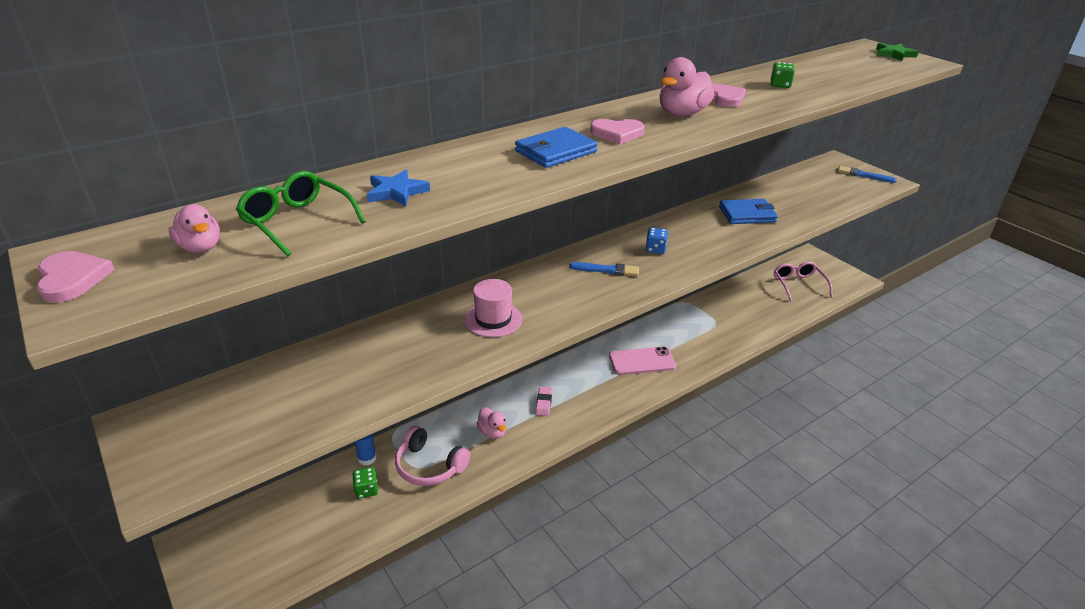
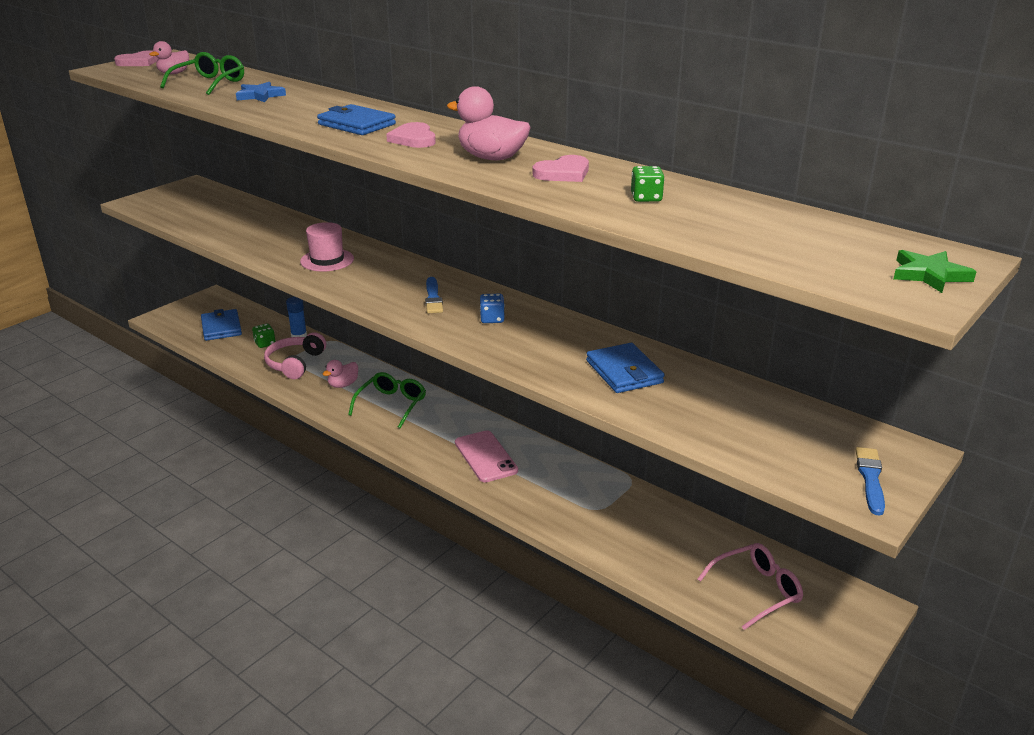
camera: 75 degrees right, 5 degrees down
(295, 532) = (221, 327): none -> blue wallet
(544, 403) = (391, 404): pink eraser -> green glasses

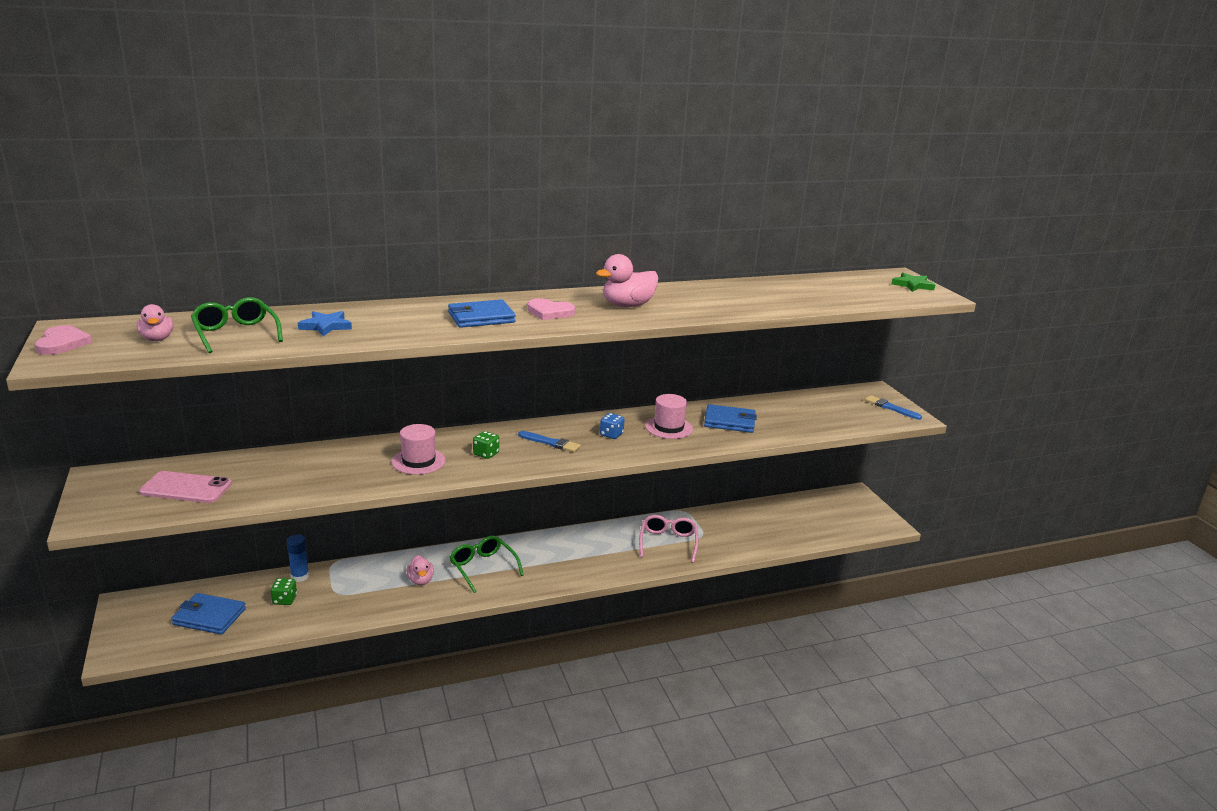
camera: 60 degrees left, 5 degrees down
(295, 363) = (348, 594): pink headphones -> none
(485, 457) = (601, 553): pink phone -> pink phone (186, 488)
(553, 342) = (669, 427): none -> pink hat
(563, 173) = (684, 299): pink heart -> none
(646, 198) = (753, 296): green dice -> green dice (486, 454)
(756, 590) = (819, 518): pink glasses -> pink glasses (668, 543)

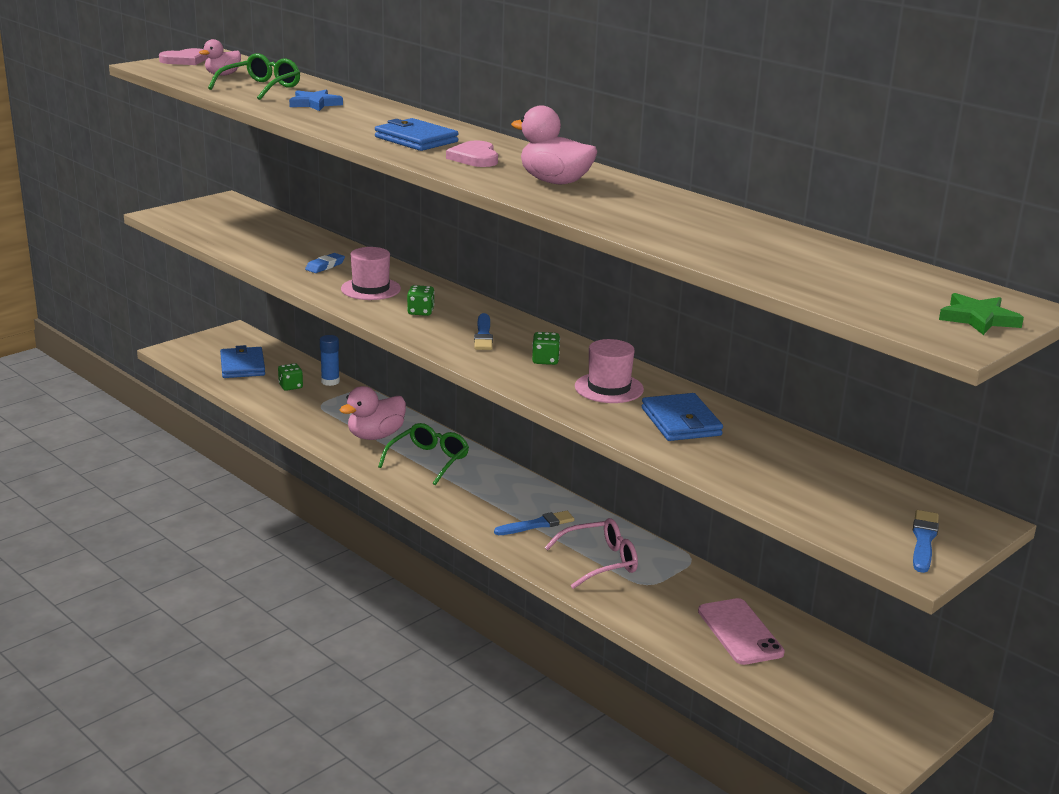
camera: 65 degrees right, 0 degrees up
(186, 488) = (233, 227): pink phone -> pink phone (740, 632)
(345, 468) = (325, 266): none -> blue eraser
(420, 580) = (375, 436): pink duck -> pink duck, size x1.60
(607, 551) = (537, 524): none -> blue brush
(611, 434) = (545, 360): blue dice -> green dice

